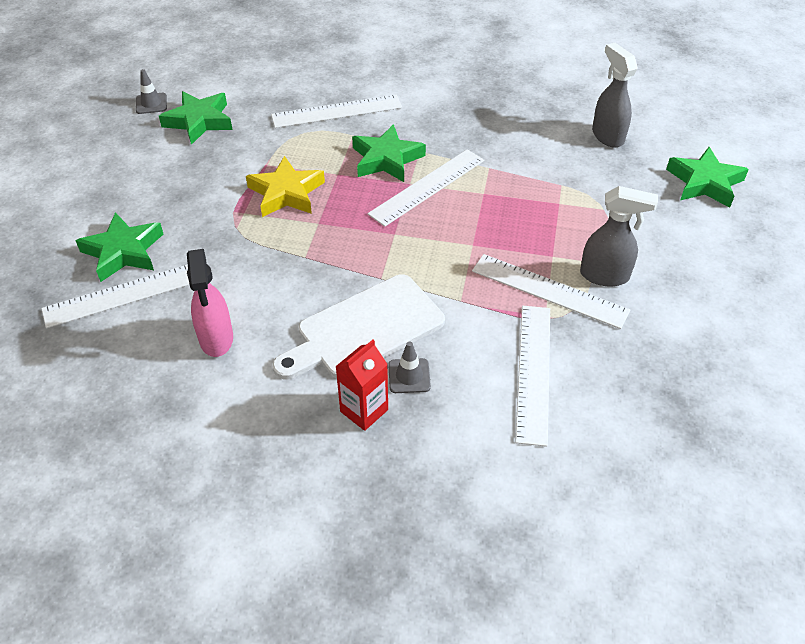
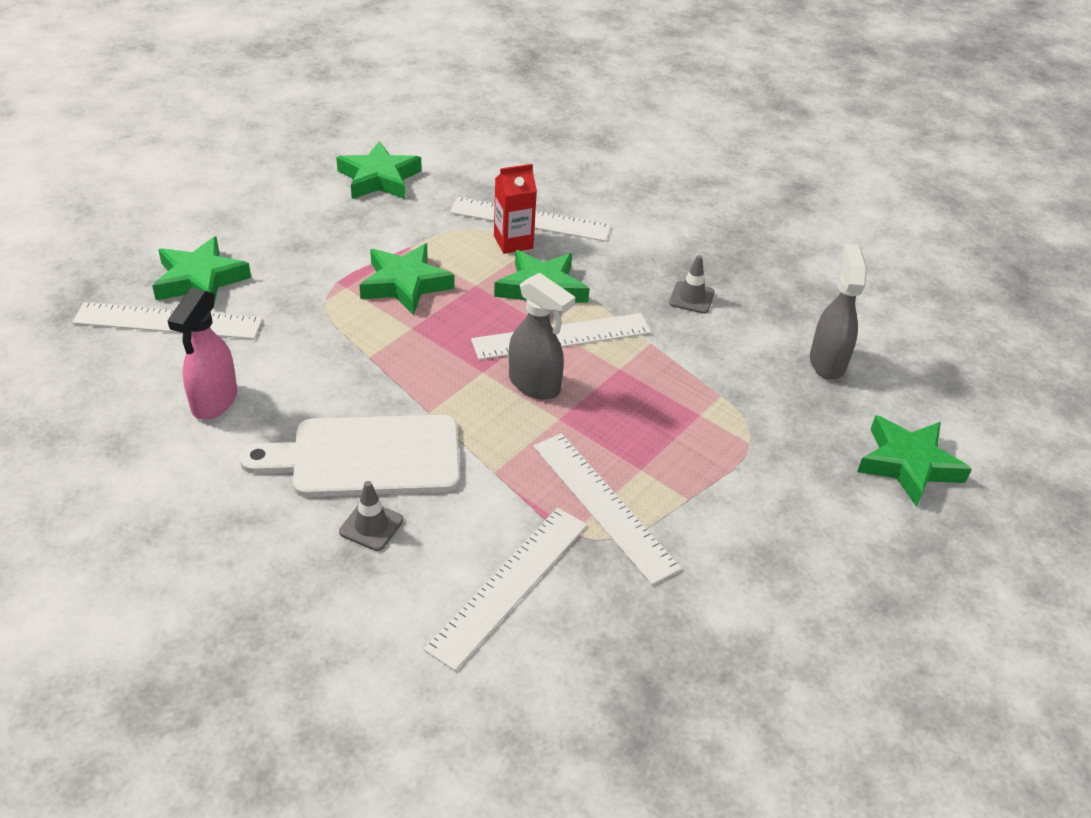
camera: 25 degrees right, 5 degrees down
(151, 104) = (347, 144): grey traffic cone -> grey traffic cone (691, 298)
(286, 193) = (405, 284): yellow star -> green star
(364, 410) = (295, 539): red carton -> red carton (513, 242)
(605, 276) = (685, 518): grey spray bottle -> grey spray bottle (535, 385)

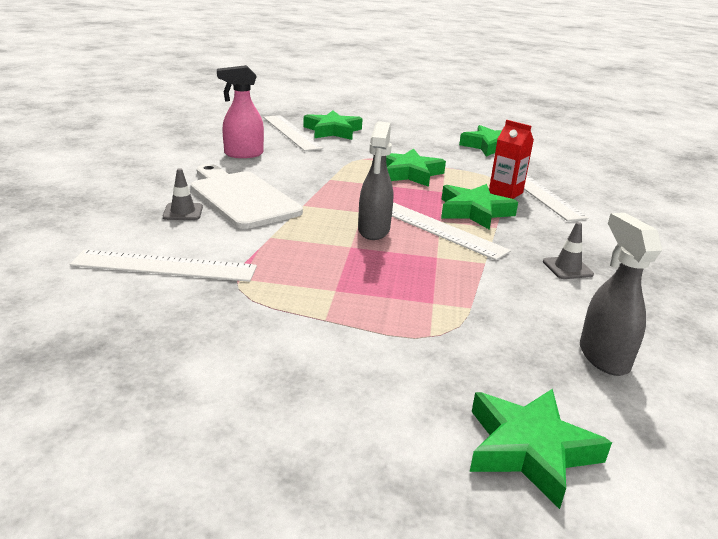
camera: 60 degrees right, 15 degrees down
(604, 505) = (279, 284): white ruler -> none
(827, 362) = (603, 357): grey spray bottle -> grey spray bottle turned 75 degrees counterclockwise

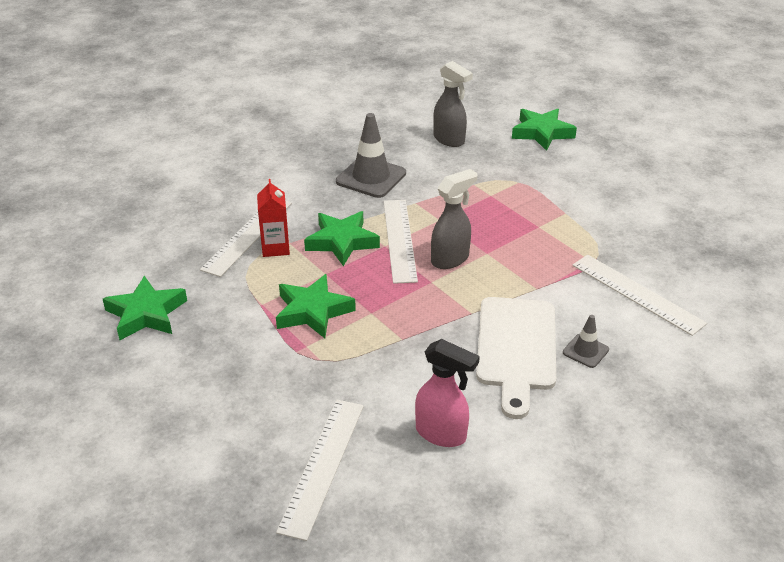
camera: 135 degrees left, 10 degrees up
(332, 131) = (264, 442): green star -> none
(567, 268) = (371, 177): grey traffic cone -> grey traffic cone, size x1.91
(603, 357) = (449, 140): grey spray bottle -> grey spray bottle turned 75 degrees counterclockwise

